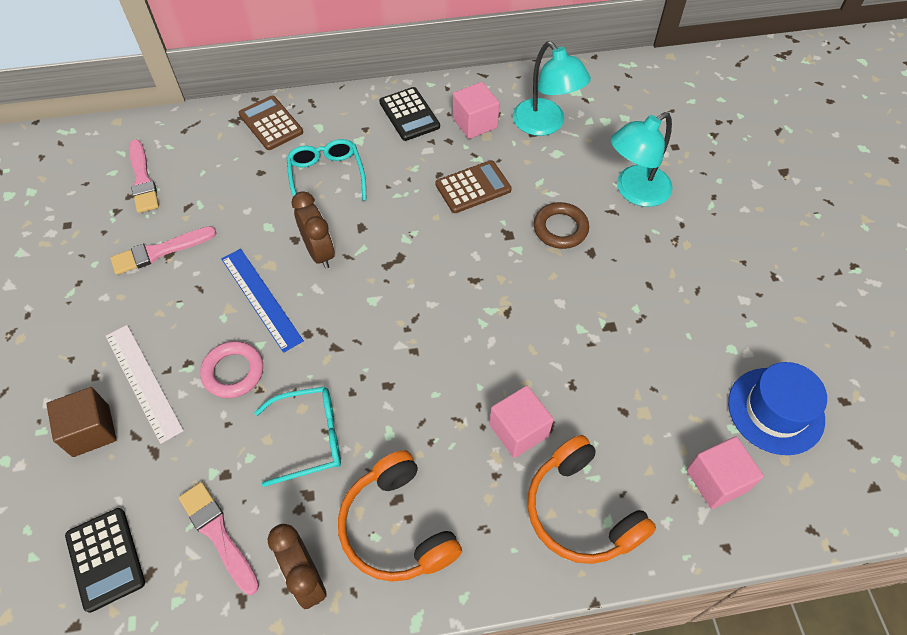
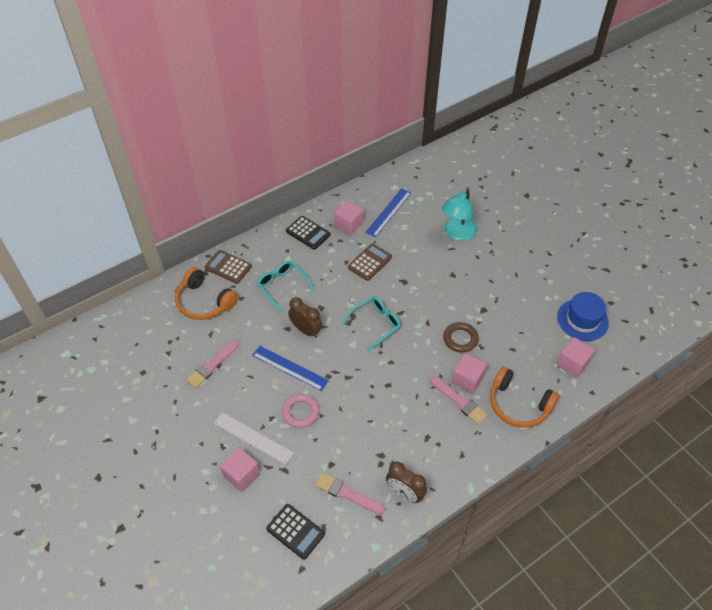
camera: 25 degrees left, 5 degrees down
(91, 431) = (241, 474): brown cube -> pink cube
(143, 180) = (171, 328): pink brush -> pink brush (459, 401)
(310, 438) = (364, 428): turquoise glasses -> turquoise glasses (375, 324)
(397, 527) = (435, 450): orange headphones -> orange headphones (204, 302)
(545, 125) = (388, 212): turquoise lamp -> blue ruler
(560, 228) = (430, 268): brown ring -> brown ring (460, 339)

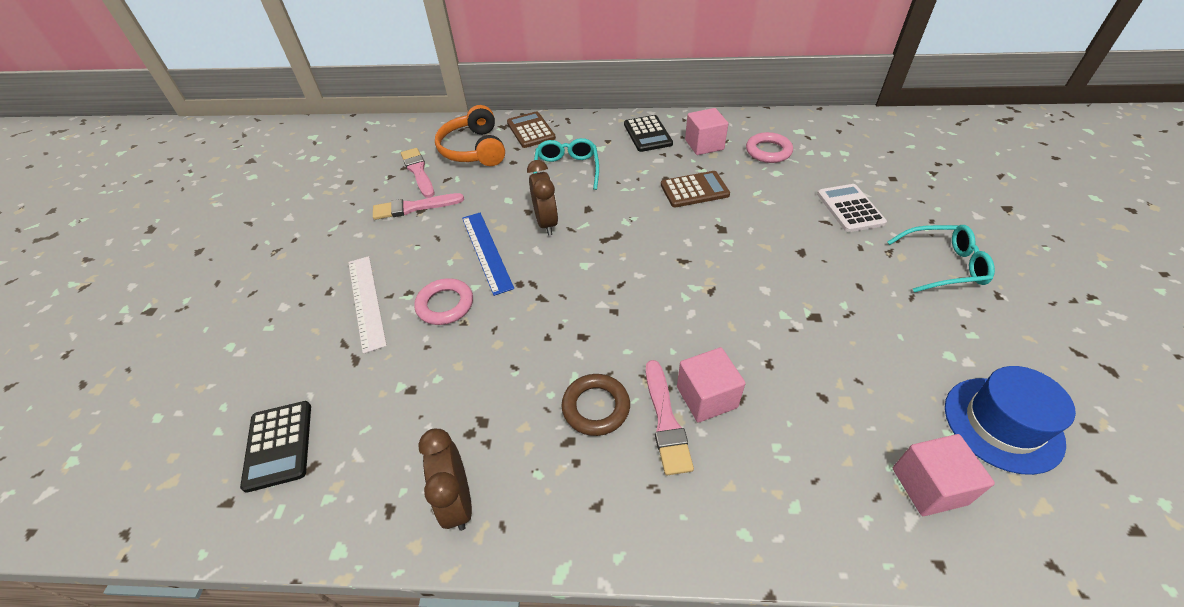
camera: 40 degrees right, 5 degrees down
(241, 474) = (309, 333): pink cube -> none
(347, 493) = (387, 442): pink brush -> pink brush (418, 171)
(375, 324) = (637, 257): turquoise glasses -> turquoise glasses (943, 265)
(388, 212) = (768, 151): blue ruler -> pink ring
(457, 233) = (850, 208): turquoise lamp -> white calculator
(460, 339) = (743, 336): brown ring -> brown ring (596, 407)
(518, 404) = (765, 490): orange headphones -> none

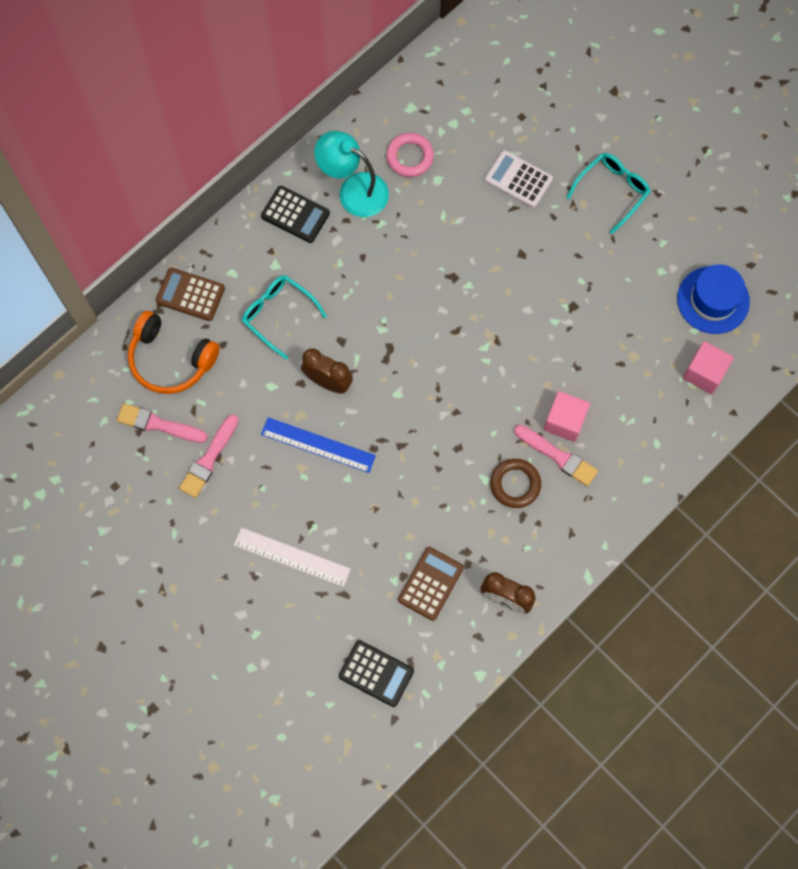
camera: 50 degrees left, 25 degrees up
(445, 305) = (347, 509): pink ring -> none
(694, 190) = (397, 252): brown calculator -> brown calculator (430, 583)
(704, 145) = (354, 190): pink cube -> turquoise lamp

